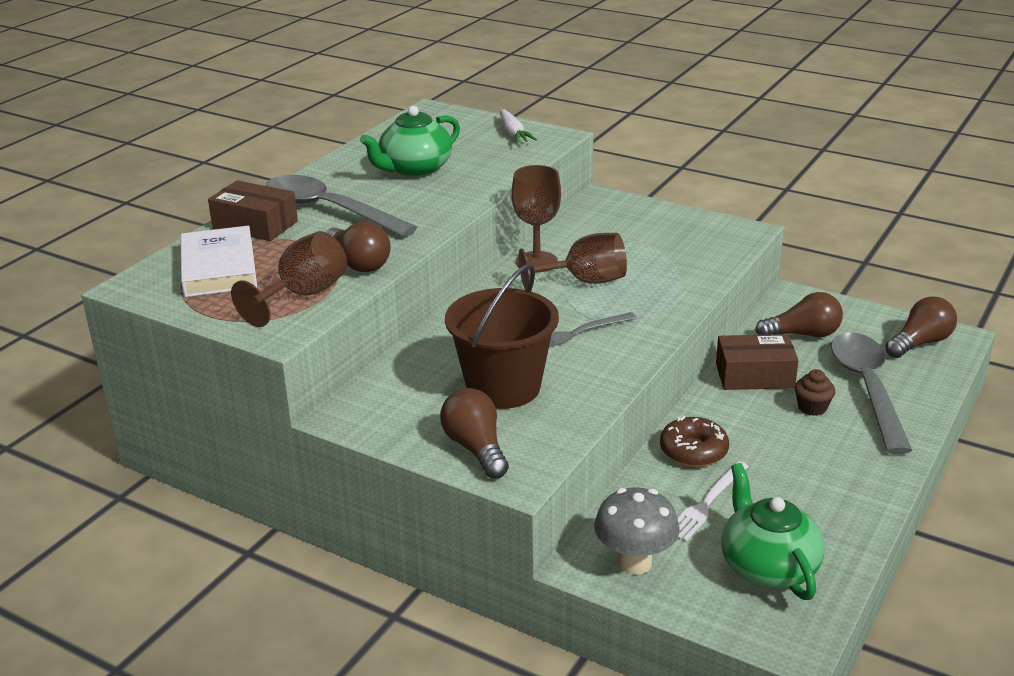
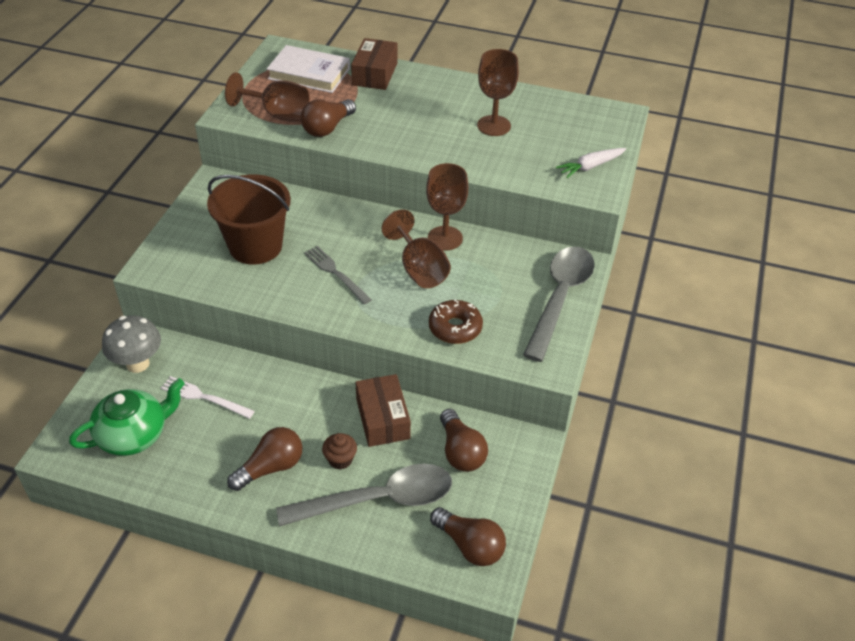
camera: 75 degrees right, 15 degrees up
(218, 268) = (309, 73): white book -> white book turned 45 degrees clockwise
(329, 210) = (408, 99): grey spoon -> grey spoon (560, 298)
(414, 169) = (494, 126): green teapot -> brown goblet
(476, 448) = (181, 244): brown light bulb -> brown light bulb (271, 467)
(693, 451) = (268, 385): brown donut -> brown donut (455, 328)

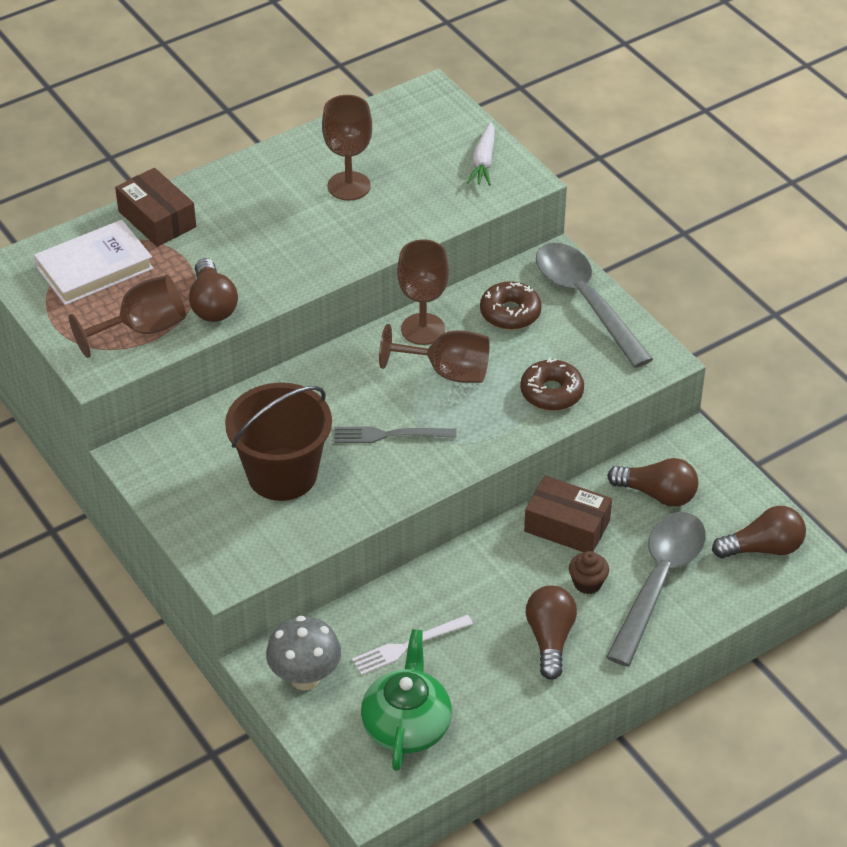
camera: 50 degrees left, 0 degrees up
(505, 269) = (510, 313): none -> brown donut

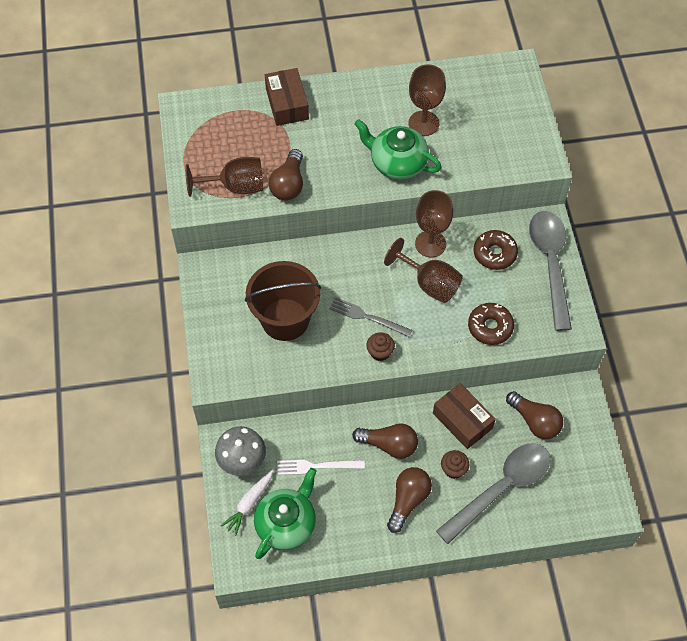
camera: 25 degrees right, 15 degrees up
(94, 268) = (229, 127): white book -> none
(340, 238) = (397, 163): none -> green teapot
(428, 467) = (380, 352): none -> brown cupcake
(483, 161) = (524, 136): white carrot -> white carrot (249, 503)
(763, 548) = (584, 493): brown light bulb -> brown light bulb (389, 445)

